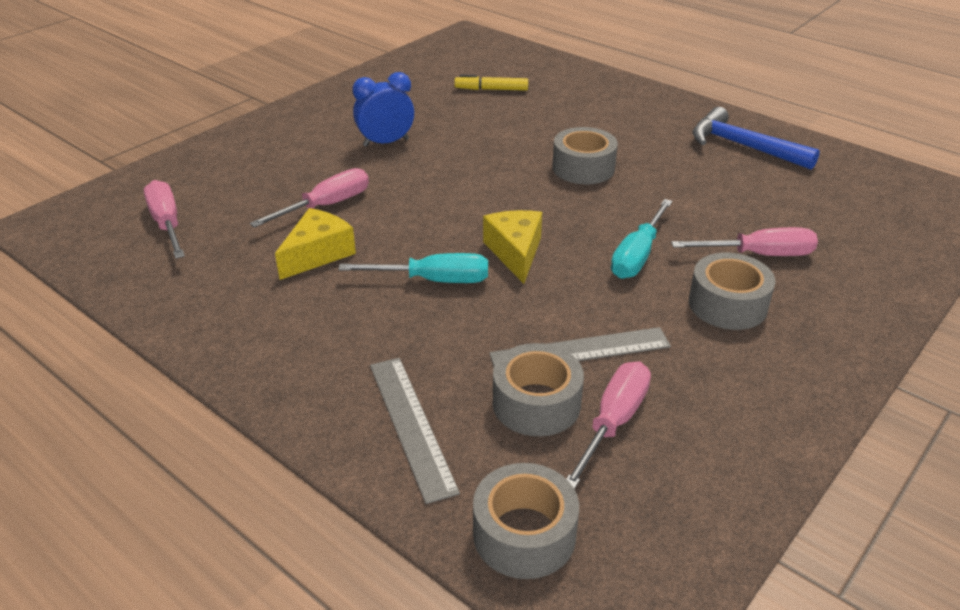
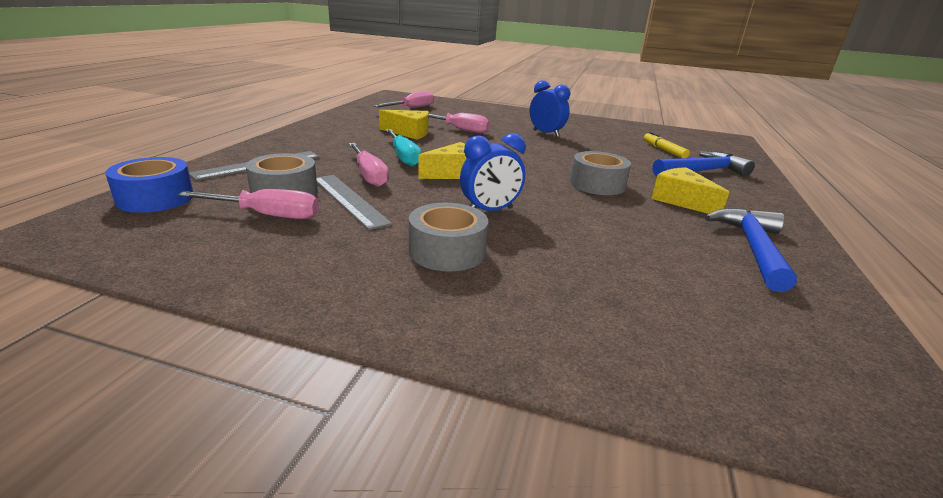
camera: 65 degrees right, 10 degrees down
(524, 534) = (155, 198): grey tape -> blue tape
(566, 95) = (702, 171): none -> blue hammer
(637, 255) = (490, 211): turquoise screwdriver -> blue clock
(639, 138) = (681, 201): none -> yellow cheese
(759, 255) = (547, 264): pink screwdriver -> pink screwdriver (369, 175)

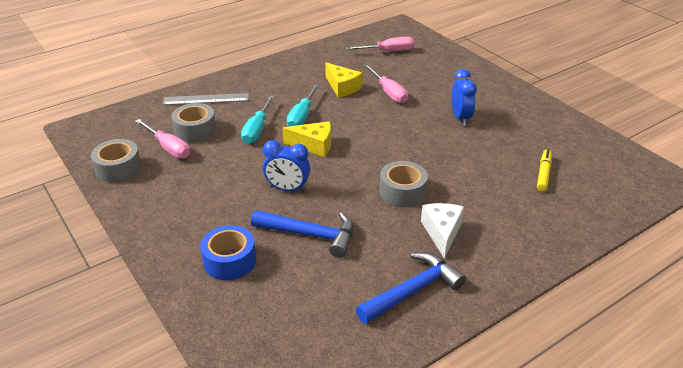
camera: 40 degrees right, 10 degrees up
(155, 198) = (133, 115): blue tape -> blue tape (229, 261)
(349, 200) = (220, 149): grey ruler -> none
(369, 175) = (257, 130): pink screwdriver -> turquoise screwdriver
(447, 251) = (222, 210): grey tape -> grey tape (118, 168)
(681, 201) = (442, 232): yellow cheese -> white cheese
(702, 171) = (529, 211): blue hammer -> blue hammer (310, 235)

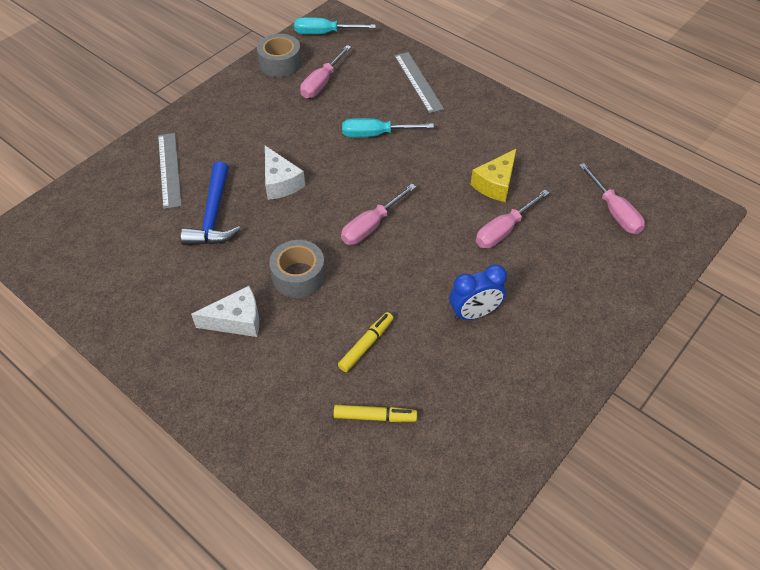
camera: 75 degrees right, 15 degrees up
(195, 130) = (358, 91): grey tape -> none
(229, 261) = (169, 170): blue tape -> grey ruler
(287, 189) = (280, 182): blue clock -> white cheese
(302, 116) = (415, 163): turquoise screwdriver -> turquoise screwdriver (324, 33)
(314, 145) = (362, 185): yellow cheese -> none
(361, 148) = (371, 226): none -> pink screwdriver
(413, 291) = (146, 307): blue hammer -> none
(479, 168) = (366, 345): none -> yellow marker

